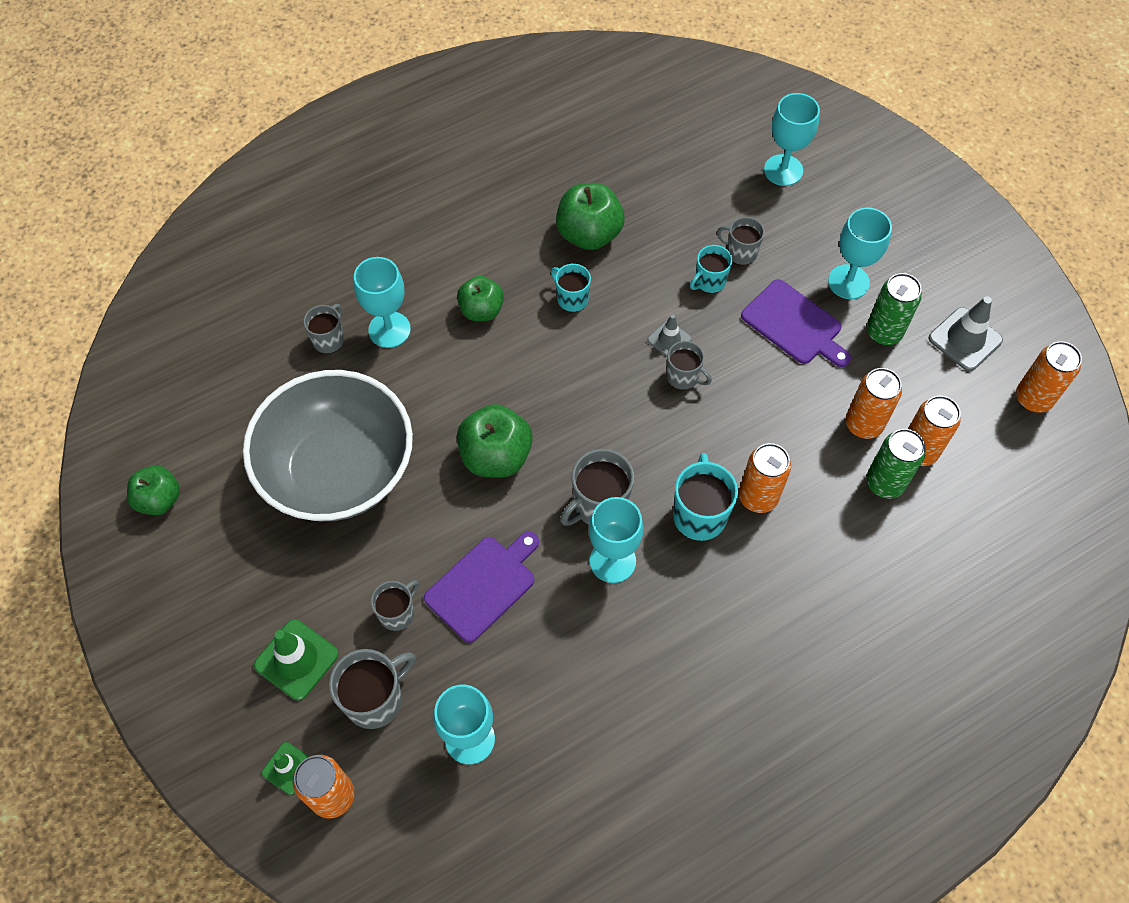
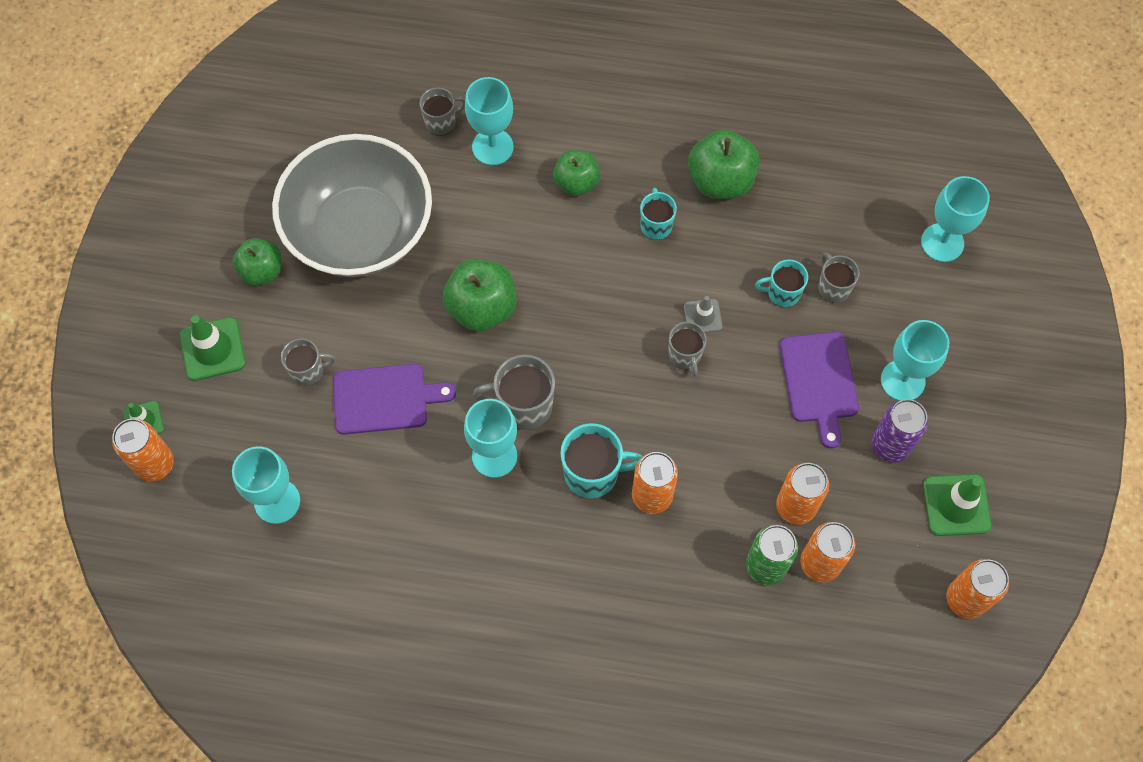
camera: 40 degrees right, 5 degrees up
(159, 499) = (221, 158): green apple -> green apple (262, 271)
(375, 699) = (240, 420): grey mug -> none
(699, 514) = (593, 473): turquoise mug -> turquoise mug turned 45 degrees clockwise
(884, 332) = (890, 445): green can -> purple can
(965, 339) = (956, 505): grey traffic cone -> green traffic cone

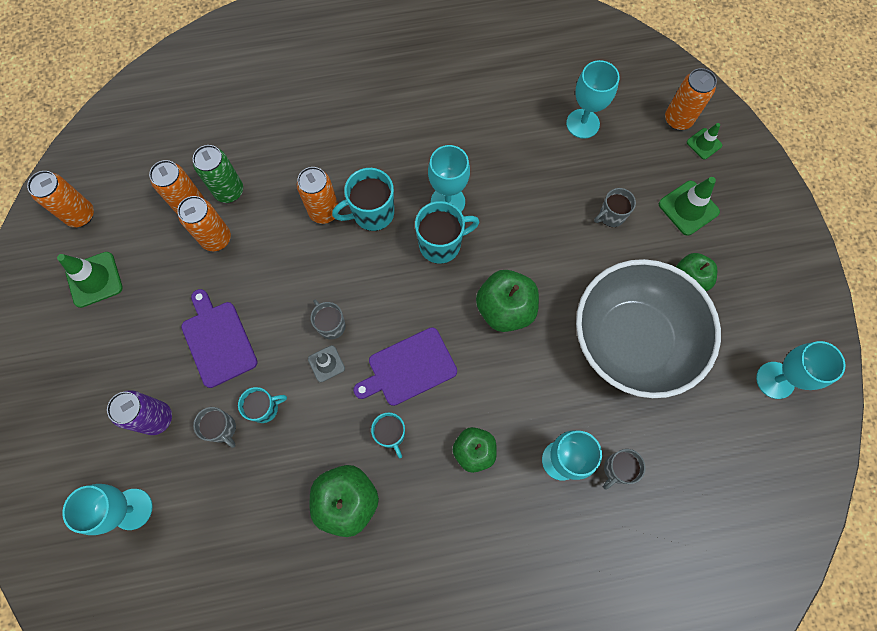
camera: 160 degrees right, 5 degrees up
(385, 399) = (545, 215): purple cutting board -> purple cutting board (408, 368)
(523, 406) = (441, 244): grey mug -> turquoise mug
(890, 445) = (152, 308): purple can -> purple can (157, 418)
(902, 380) = (150, 365): turquoise goblet -> turquoise goblet (775, 380)

